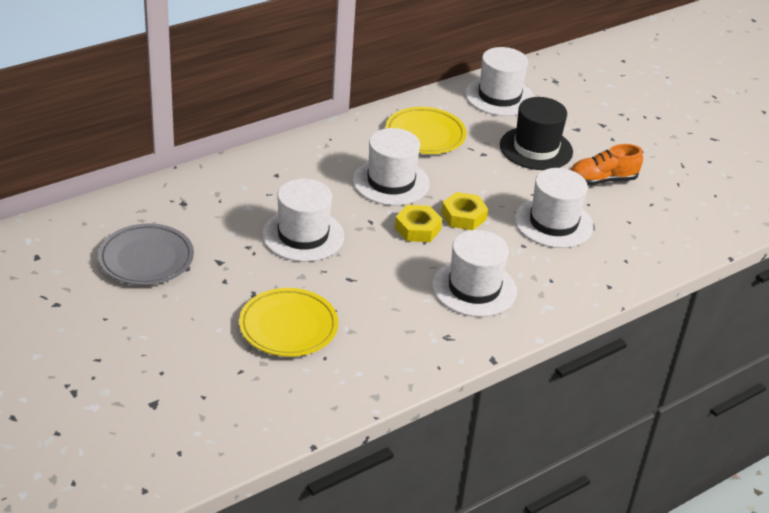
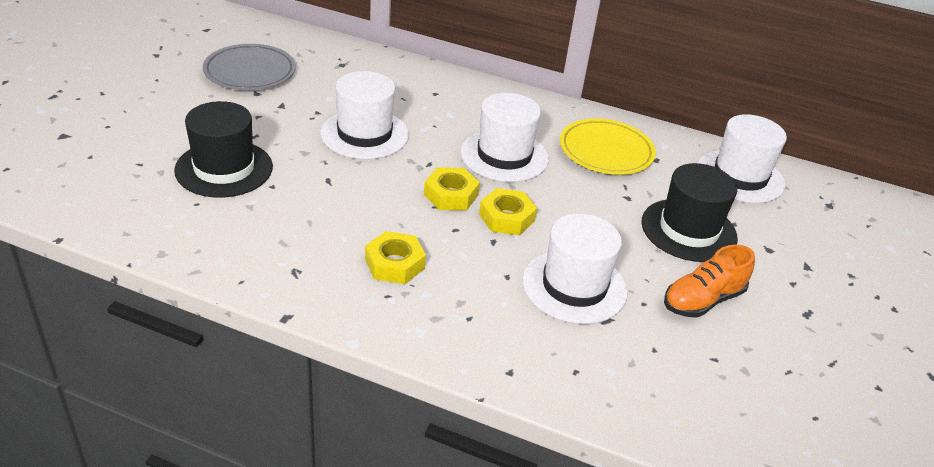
camera: 55 degrees right, 0 degrees up
(288, 327) = (224, 168): yellow plate -> black hat
(474, 288) = (394, 264): white hat -> yellow nut
(602, 180) = (702, 300): orange shoe -> orange shoe turned 75 degrees counterclockwise

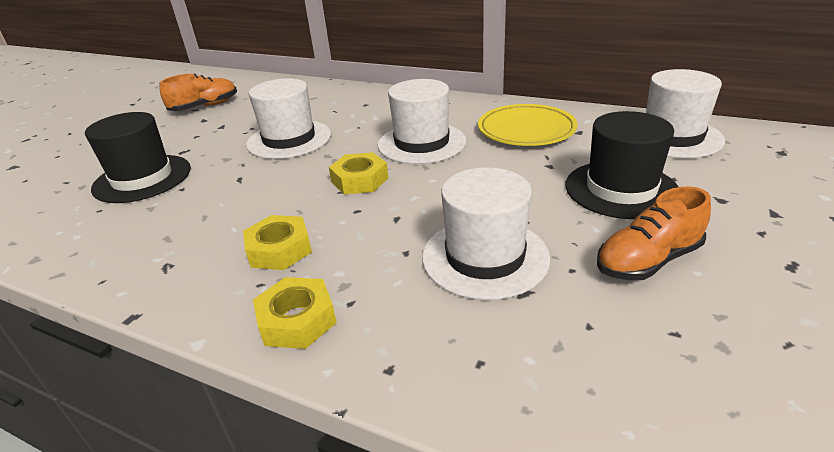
camera: 10 degrees right, 5 degrees down
(250, 72) = (205, 107): grey plate -> orange shoe
(506, 218) = (415, 195): yellow nut -> yellow nut (297, 320)

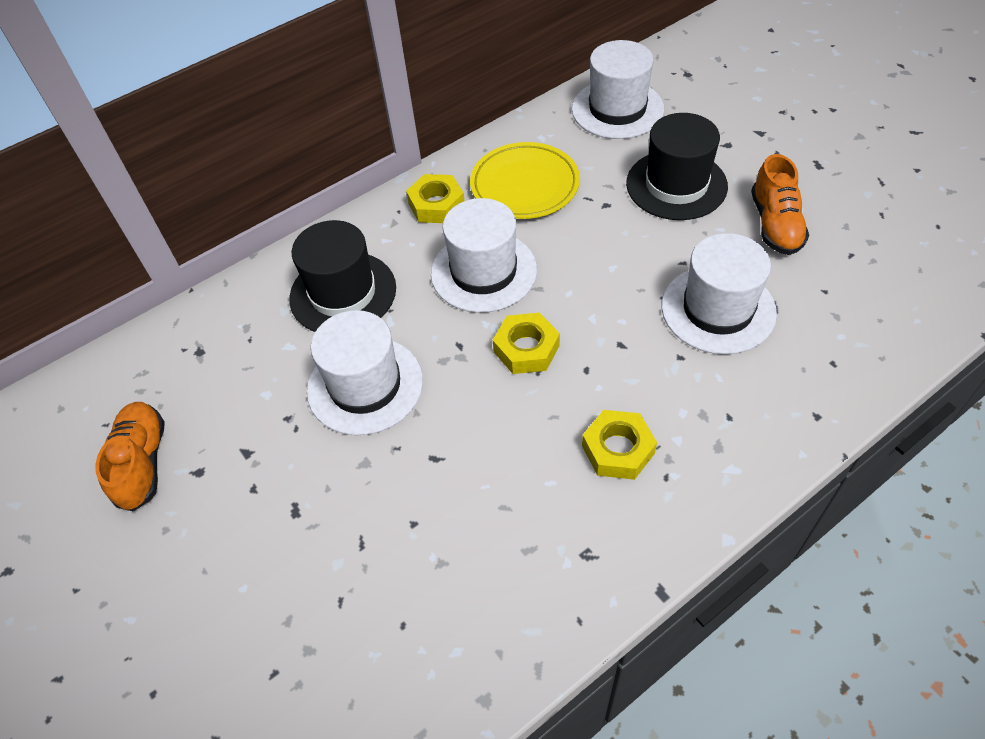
camera: 60 degrees left, 20 degrees up
(142, 178) = (346, 568): black hat -> black hat (343, 293)
(297, 320) = (733, 459): yellow nut -> yellow nut (436, 205)

